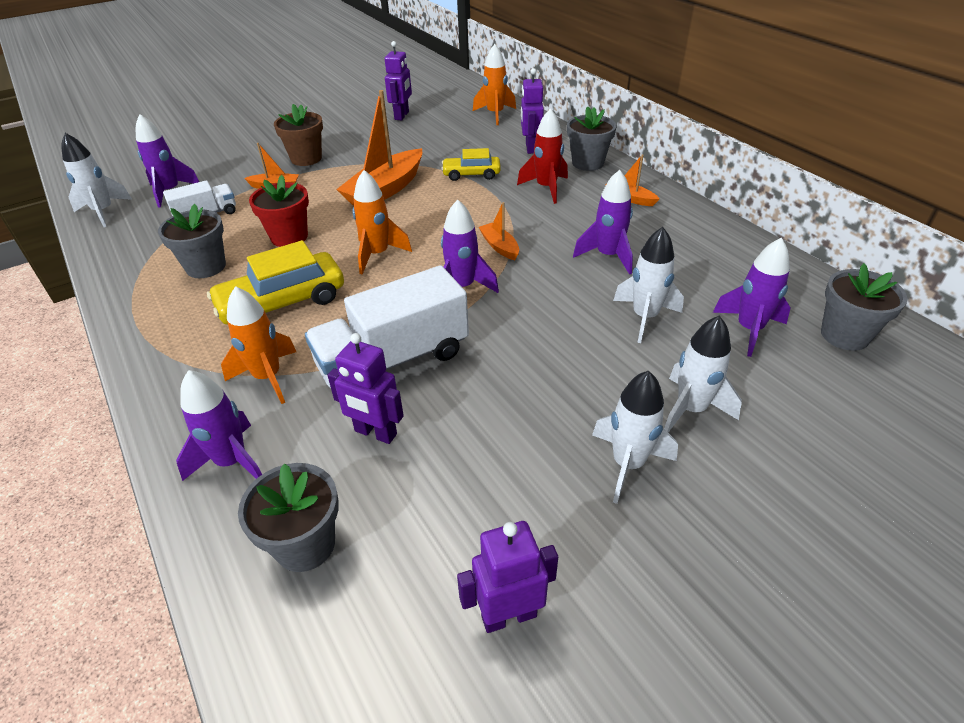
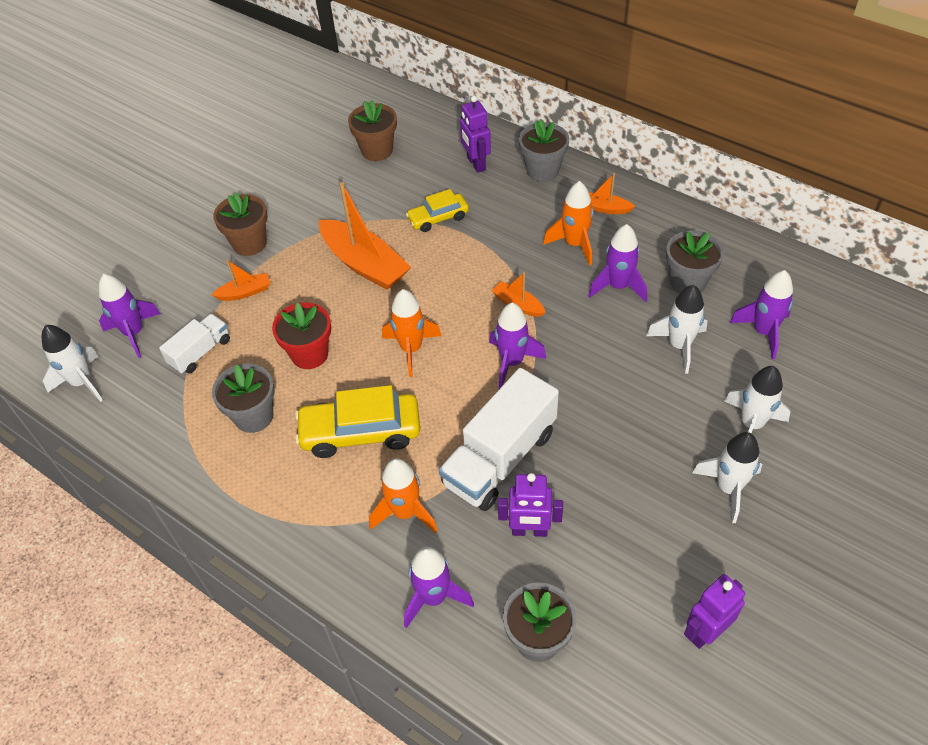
camera: 20 degrees left, 10 degrees up
(282, 303) = (360, 432): yellow car -> yellow car turned 45 degrees clockwise
(385, 190) = (364, 264): orange boat -> orange boat turned 60 degrees counterclockwise
(402, 115) = (311, 149): purple robot -> none
(453, 125) = (377, 150): none -> brown flower pot
(495, 114) = (411, 122): orange rocket -> orange rocket (574, 244)
(546, 188) = (520, 217): red rocket -> none
(844, 335) = (834, 314): grey flower pot -> grey flower pot (687, 282)

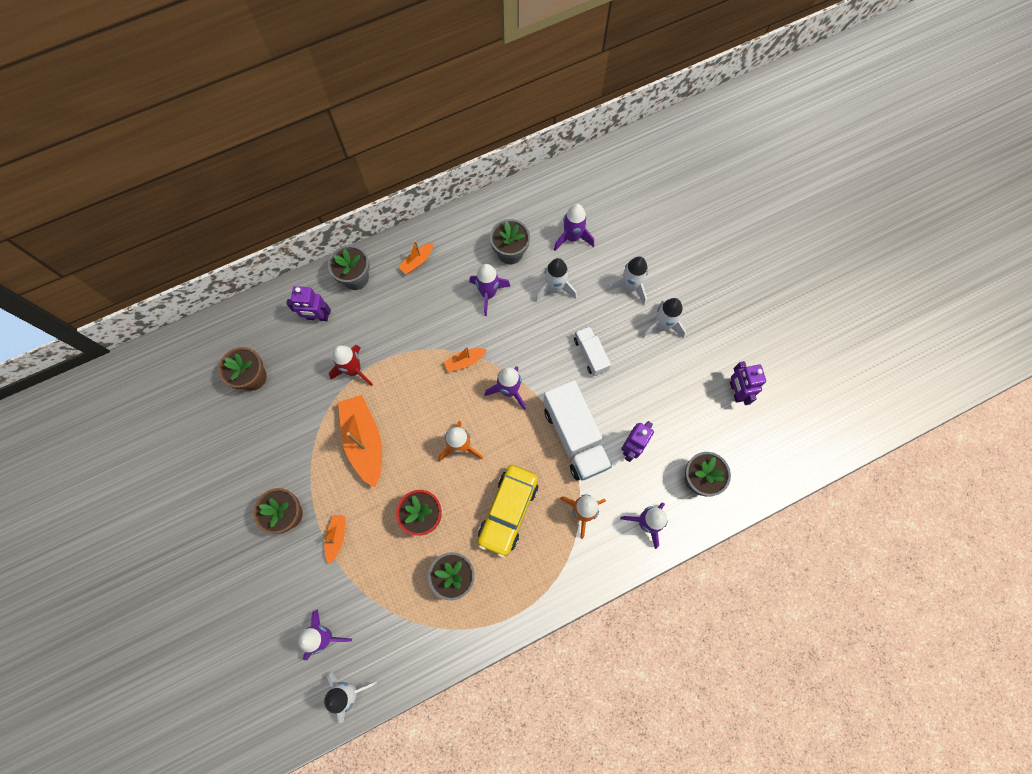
camera: 65 degrees left, 20 degrees up
(200, 352) = (374, 592): white truck -> white truck (590, 354)
(364, 264) = (364, 441): orange boat -> orange boat turned 90 degrees counterclockwise
(438, 218) = (354, 370): yellow car -> red rocket
(574, 244) = (436, 298): orange rocket -> none

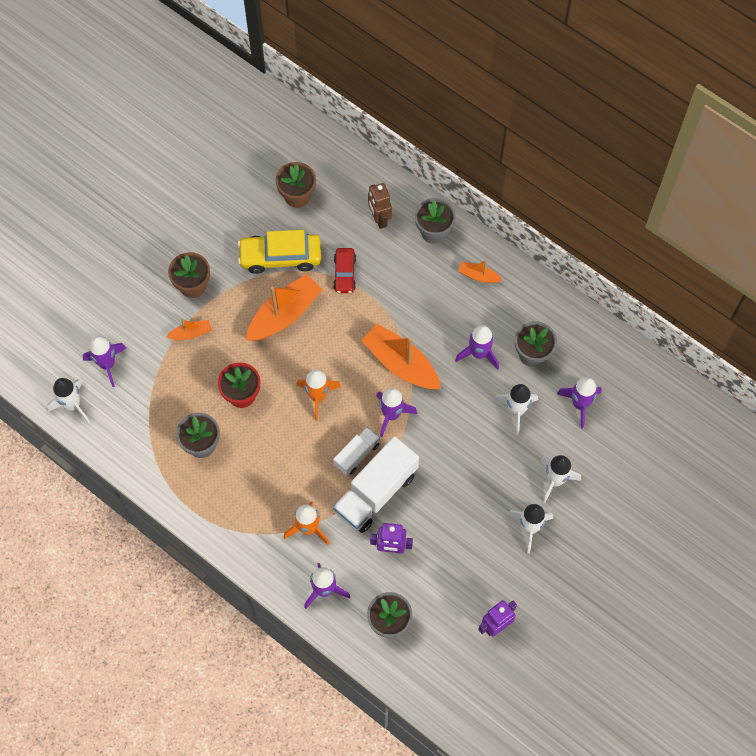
camera: 65 degrees right, 5 degrees down
(317, 317) = (379, 219): purple robot -> brown robot
(354, 370) = (345, 274): red rocket -> red car
(465, 361) = (401, 363): orange boat -> orange boat, size x2.04
(508, 511) = (278, 464): yellow car -> yellow car (280, 257)
(590, 354) = (464, 473): white truck -> white truck (357, 455)

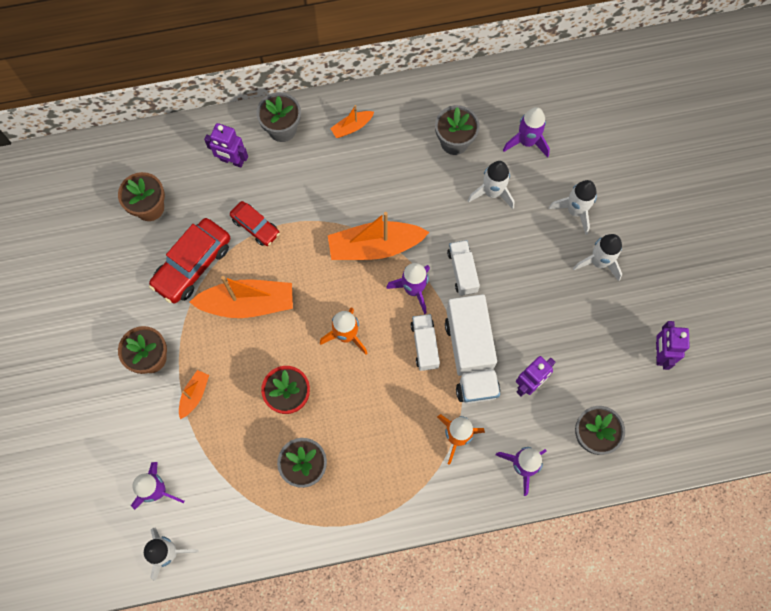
camera: 50 degrees left, 5 degrees up
(280, 257) = (193, 265): yellow car -> red car
(284, 314) = (248, 303): orange boat -> orange boat turned 90 degrees clockwise
(379, 219) = (232, 161): brown robot -> purple robot
(435, 437) = (462, 271): none -> white truck
(479, 353) = (419, 180): purple rocket -> none

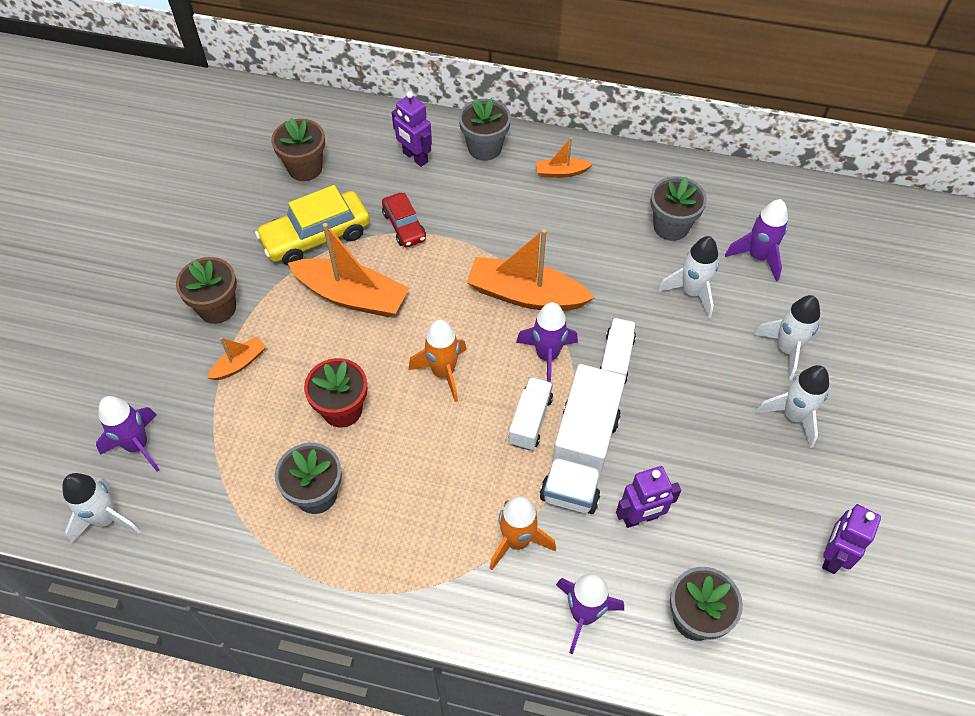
camera: 25 degrees right, 15 degrees down
(193, 265) = (316, 237): red car -> yellow car

